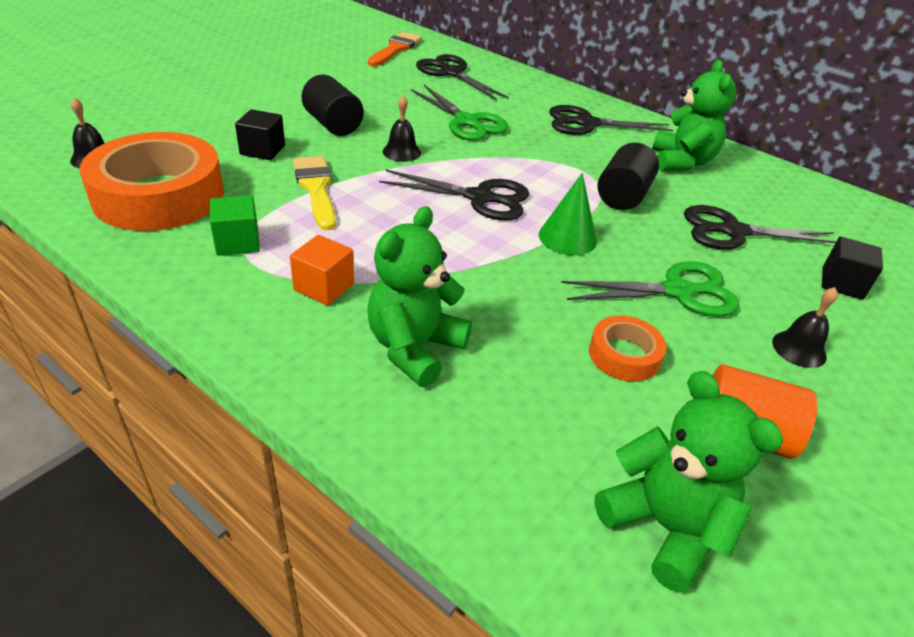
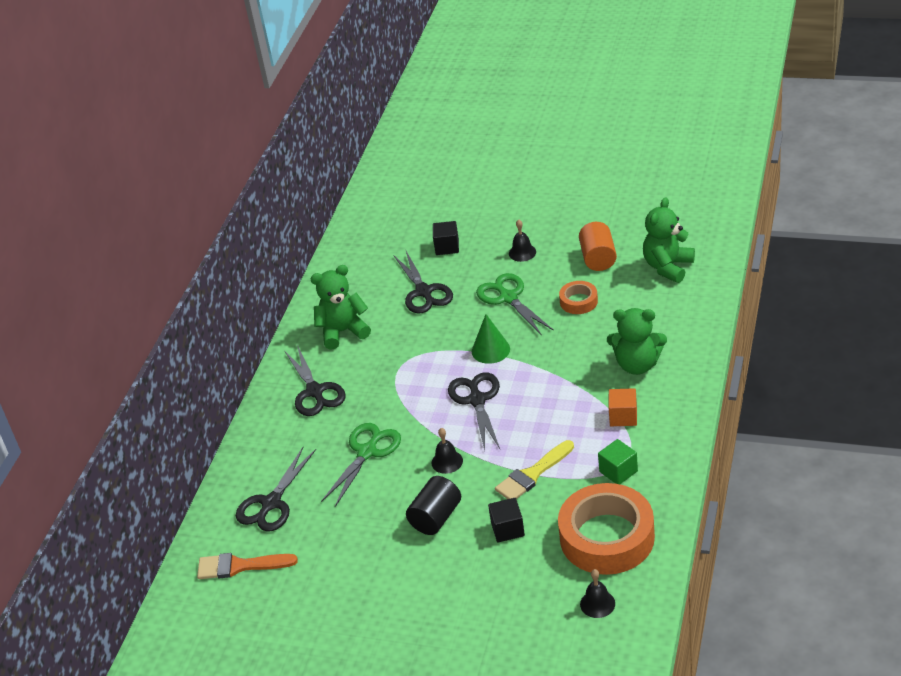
camera: 105 degrees left, 0 degrees up
(623, 196) = (418, 343): black cylinder -> none

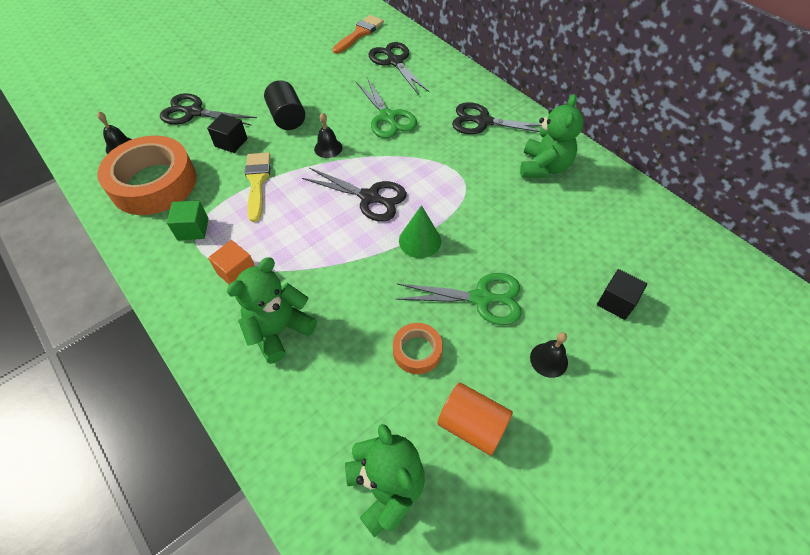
camera: 120 degrees right, 15 degrees up
(424, 292) = (552, 243): black scissors -> black scissors (194, 112)

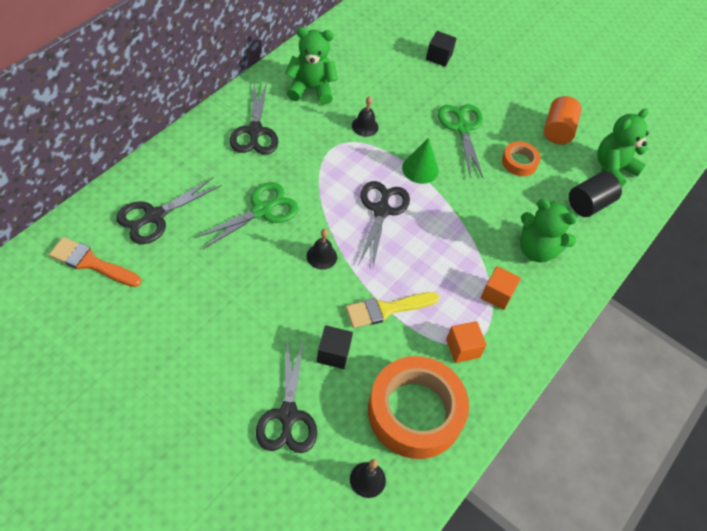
camera: 110 degrees left, 0 degrees up
(193, 229) = (462, 348): green cube -> orange cube
(287, 118) = (279, 306): black cylinder -> black cylinder (589, 204)
(548, 360) = (497, 93): black bell -> black bell (365, 126)

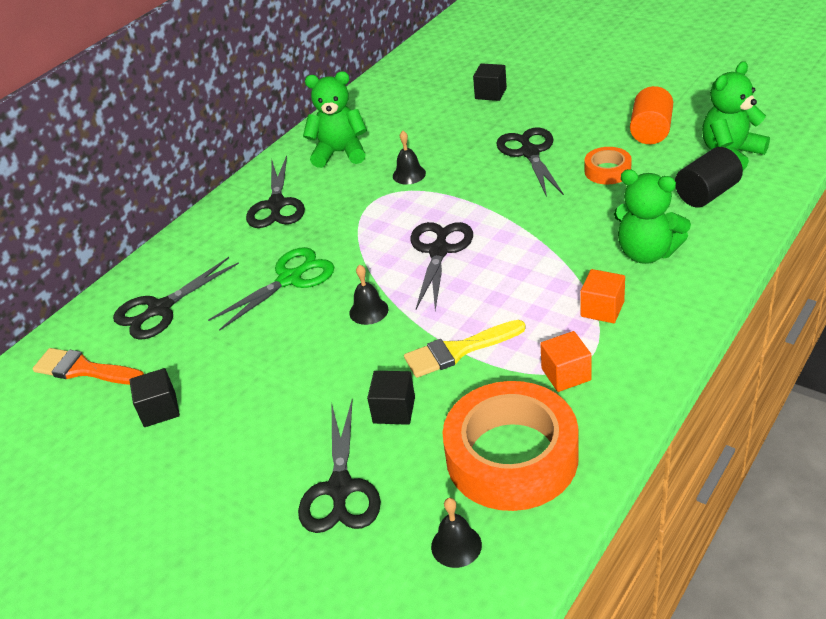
camera: 10 degrees right, 15 degrees down
(152, 315) = (160, 410): none -> black cube
(420, 169) = (482, 201): green cone -> none
(462, 128) = (530, 153): green scissors -> black scissors

